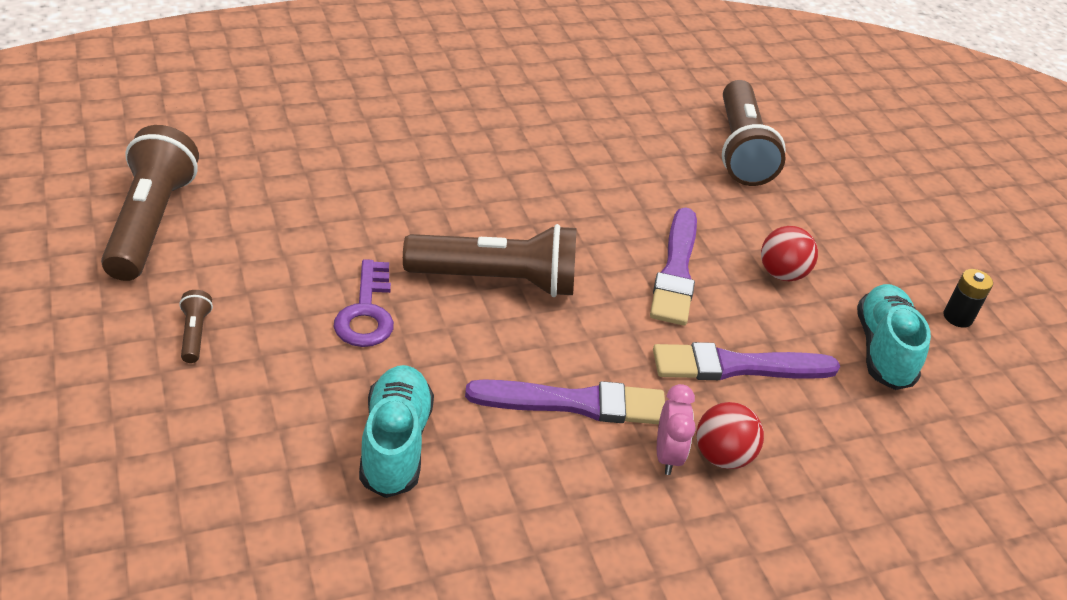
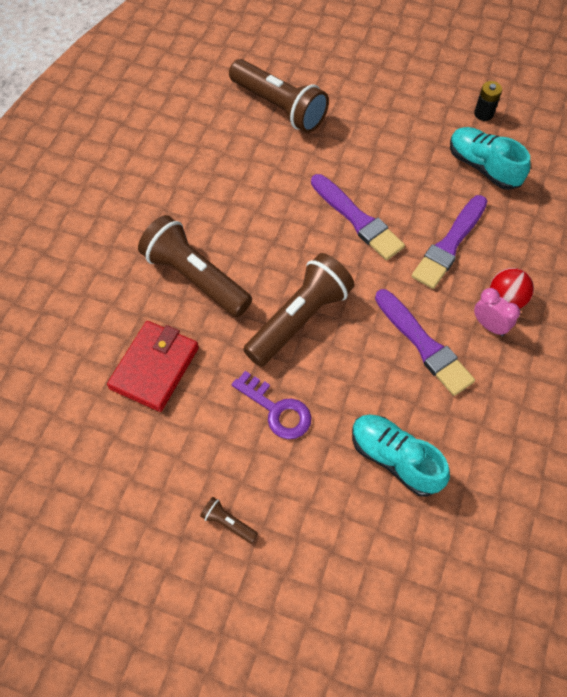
camera: 45 degrees left, 20 degrees up
(151, 222) = (96, 494): brown flashlight -> brown flashlight (195, 277)
(330, 199) = (154, 368): none -> red wallet
(575, 403) = (424, 345): purple brush -> purple brush turned 105 degrees clockwise
(781, 274) = (396, 169): red ball -> none

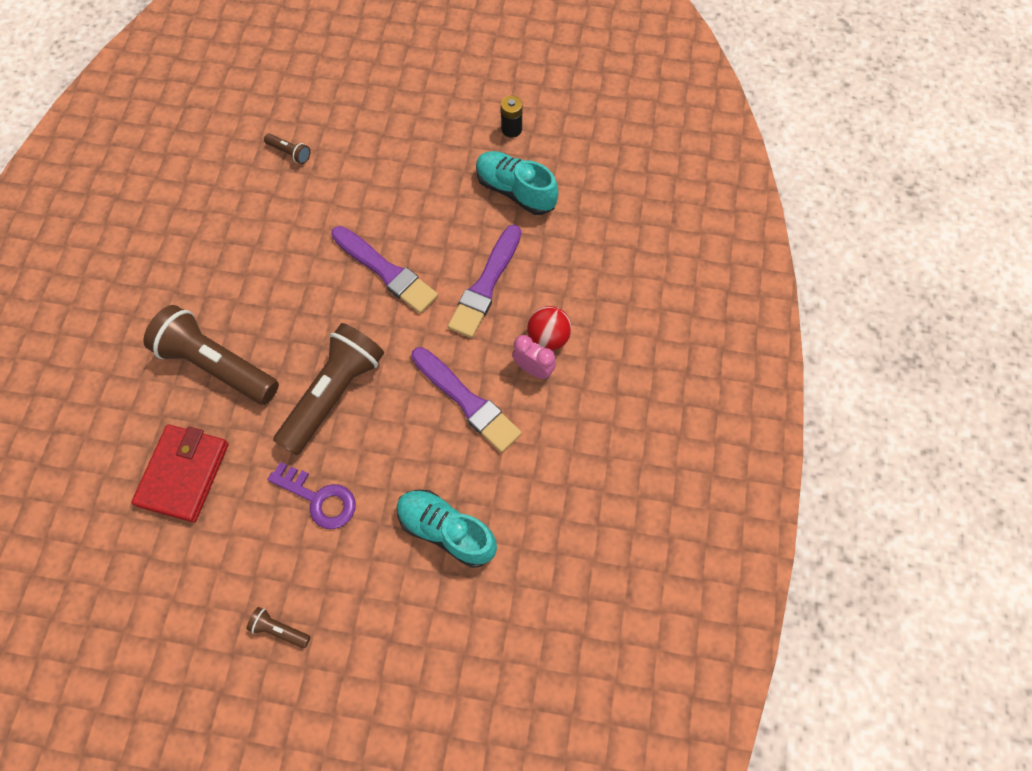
camera: 10 degrees left, 5 degrees up
(279, 107) = (289, 153): brown flashlight -> brown flashlight, size x0.41

